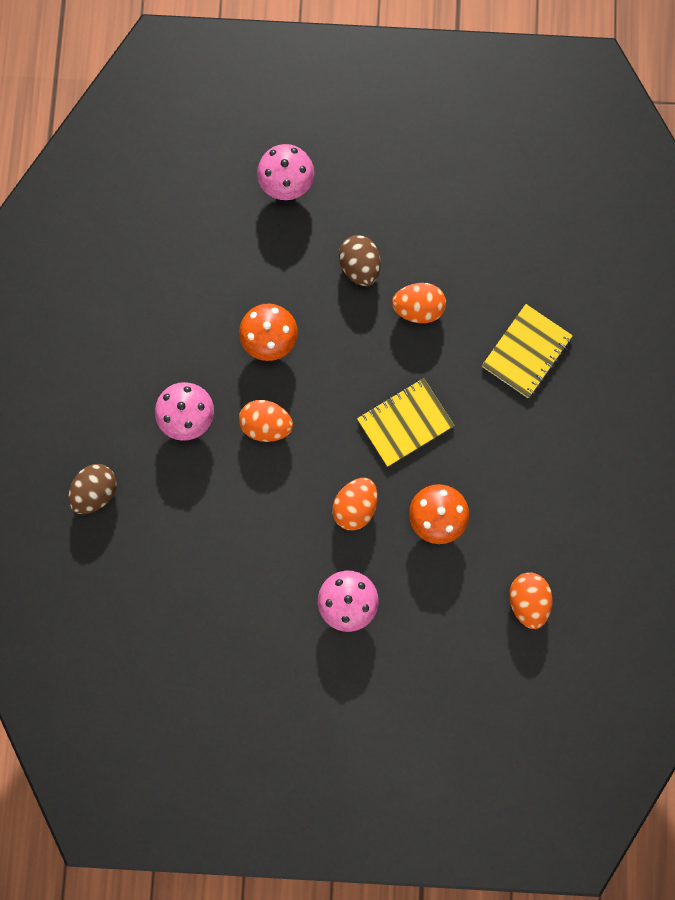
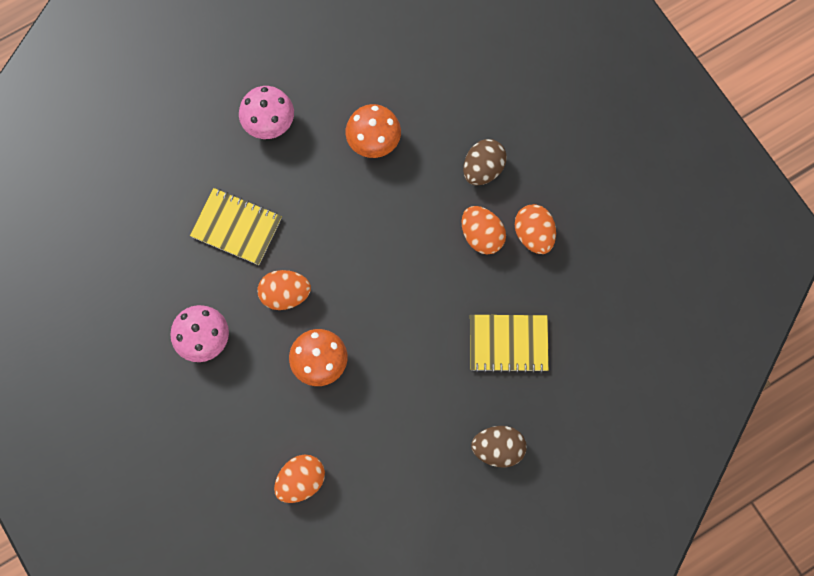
camera: 55 degrees right, 5 degrees down
(96, 492) = (165, 98): brown egg -> brown egg (498, 449)
(266, 425) = (304, 185): orange egg -> orange egg (534, 235)
(286, 184) = (509, 71): pink mushroom -> none
(405, 423) = (380, 288): yellow notebook -> yellow notebook (236, 227)

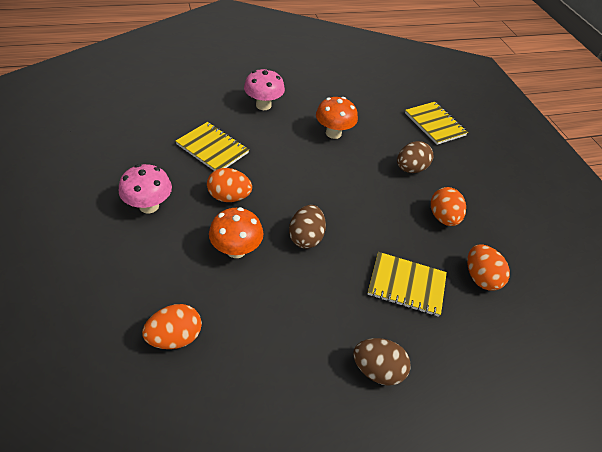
camera: 10 degrees right, 25 degrees down
(387, 320) = (306, 237): none -> brown egg
(481, 236) = (400, 206): orange egg -> orange egg (480, 277)
(500, 73) = (434, 124): none -> yellow notebook

